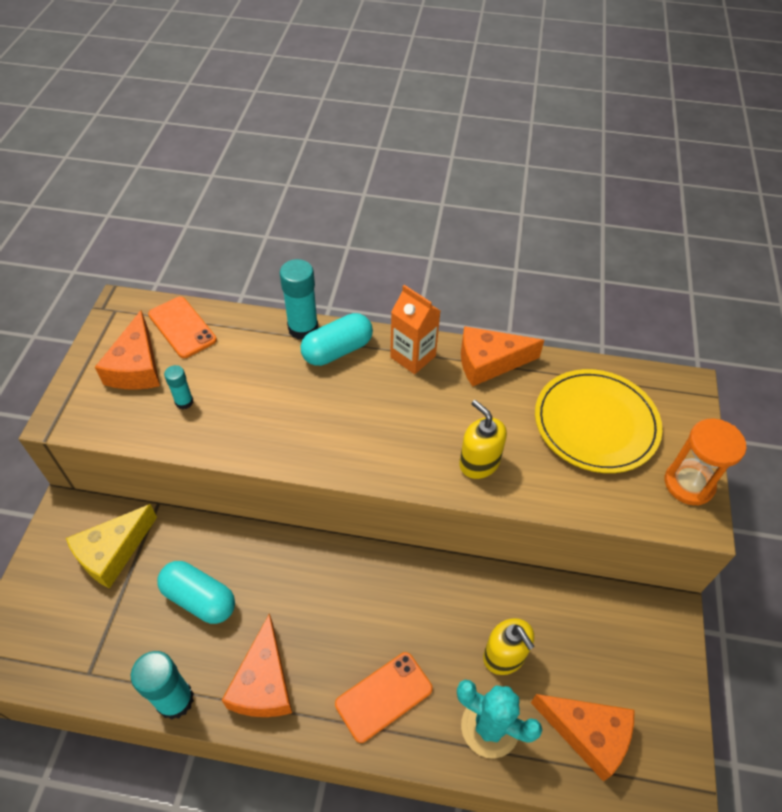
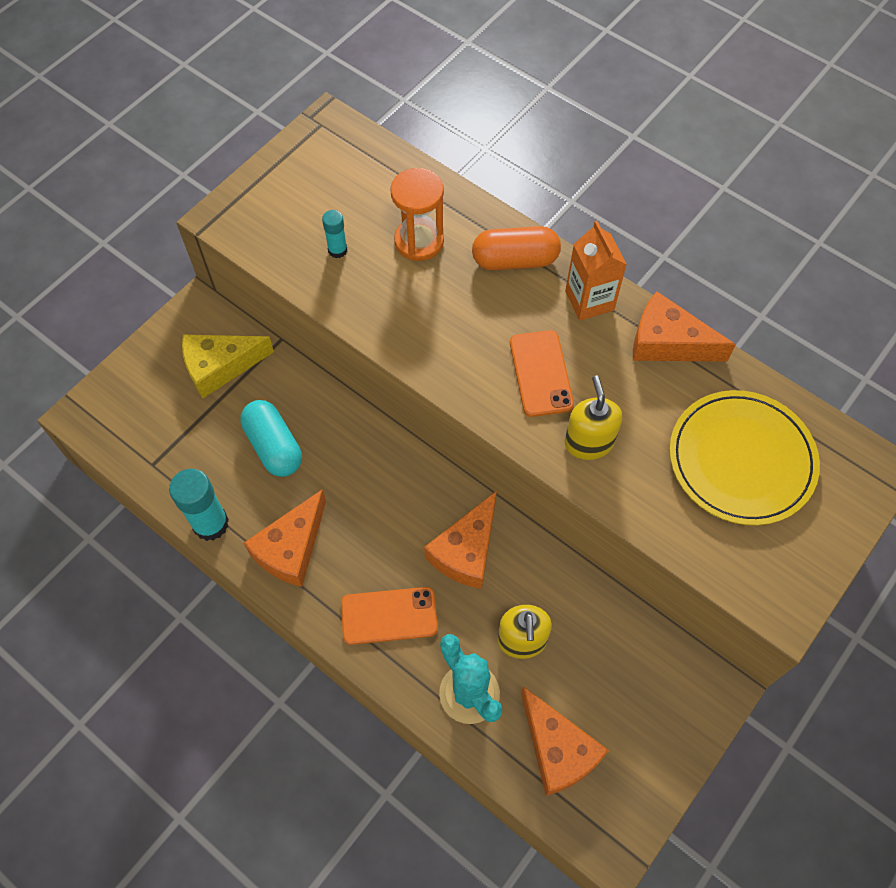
camera: 30 degrees right, 10 degrees up
(136, 367) = (311, 194): orange cheese -> orange cheese (466, 551)
(182, 327) = (375, 170): orange phone -> orange phone (541, 373)
(303, 328) = (493, 221): turquoise glue stick -> none
(337, 350) = (515, 260): turquoise capsule -> orange capsule
(689, 484) = (800, 569): orange hourglass -> orange hourglass (419, 241)

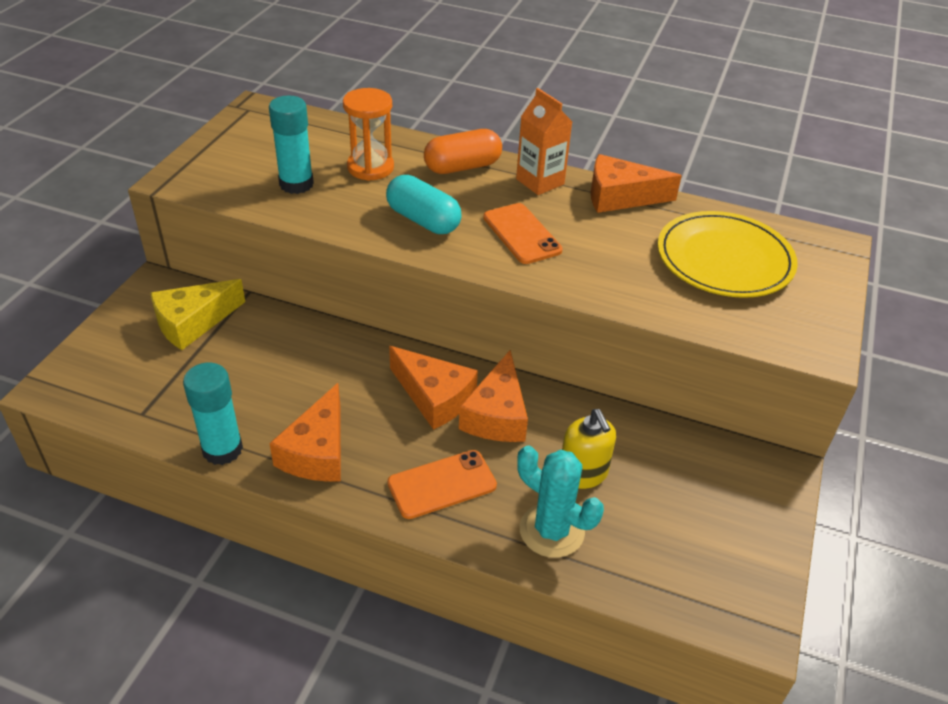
camera: 20 degrees left, 20 degrees down
(274, 446) = (270, 373): turquoise capsule -> turquoise capsule (423, 220)
(337, 250) = (296, 184): turquoise glue stick -> turquoise glue stick, size x1.80
(558, 750) = (661, 556): orange cheese -> orange cheese (434, 397)
(588, 442) = (588, 272): yellow soap dispenser -> none

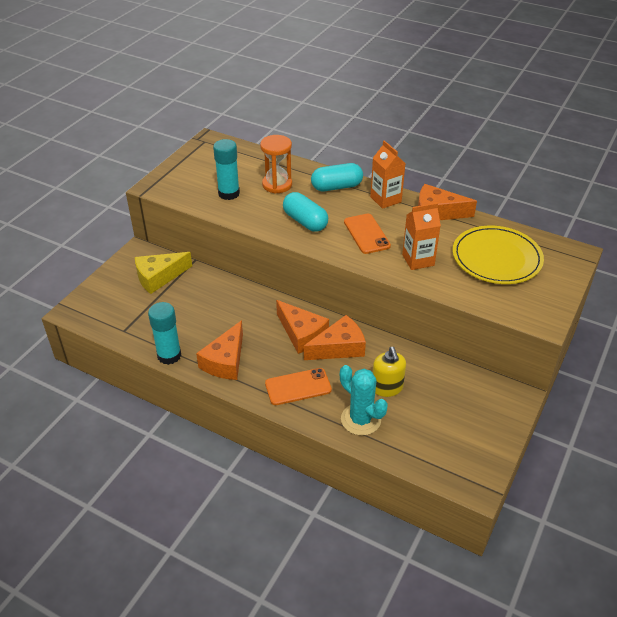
camera: 10 degrees right, 0 degrees up
(462, 167) = (336, 187): orange capsule -> turquoise capsule
(497, 414) = (339, 347): orange cheese -> orange cheese turned 135 degrees counterclockwise
(608, 269) = (418, 260): none -> orange carton

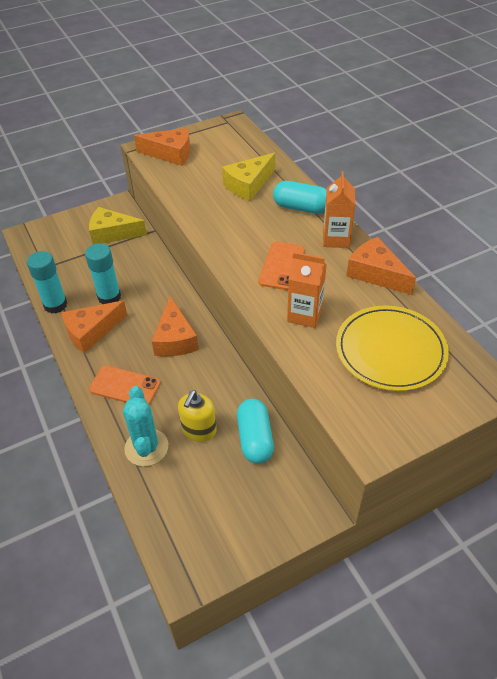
camera: 35 degrees right, 5 degrees up
(229, 193) = (198, 177): turquoise glue stick -> turquoise glue stick (109, 297)
(277, 184) = (248, 185): orange hourglass -> yellow cheese
(305, 221) = (237, 230): turquoise capsule -> turquoise capsule (255, 439)
(339, 347) = (194, 368): orange cheese -> orange cheese (170, 154)

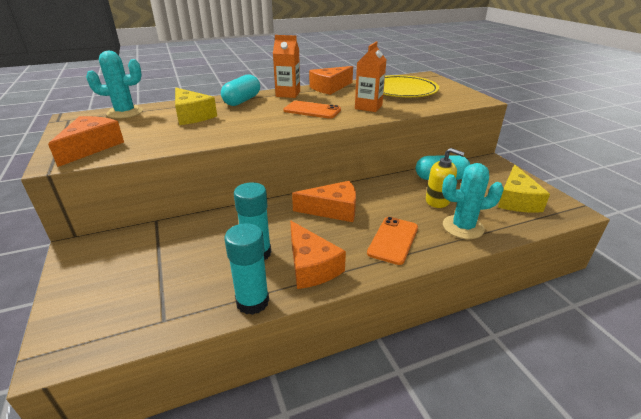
camera: 85 degrees left, 15 degrees down
(112, 233) = (135, 253): yellow cheese -> yellow cheese (516, 200)
(249, 144) = (125, 112): none -> turquoise cactus

